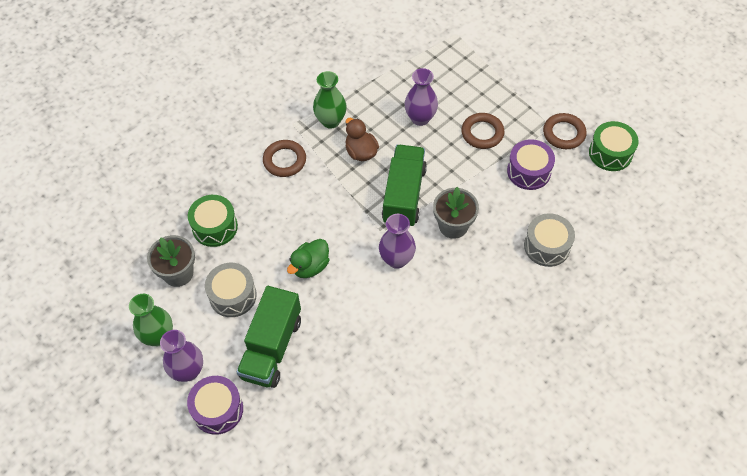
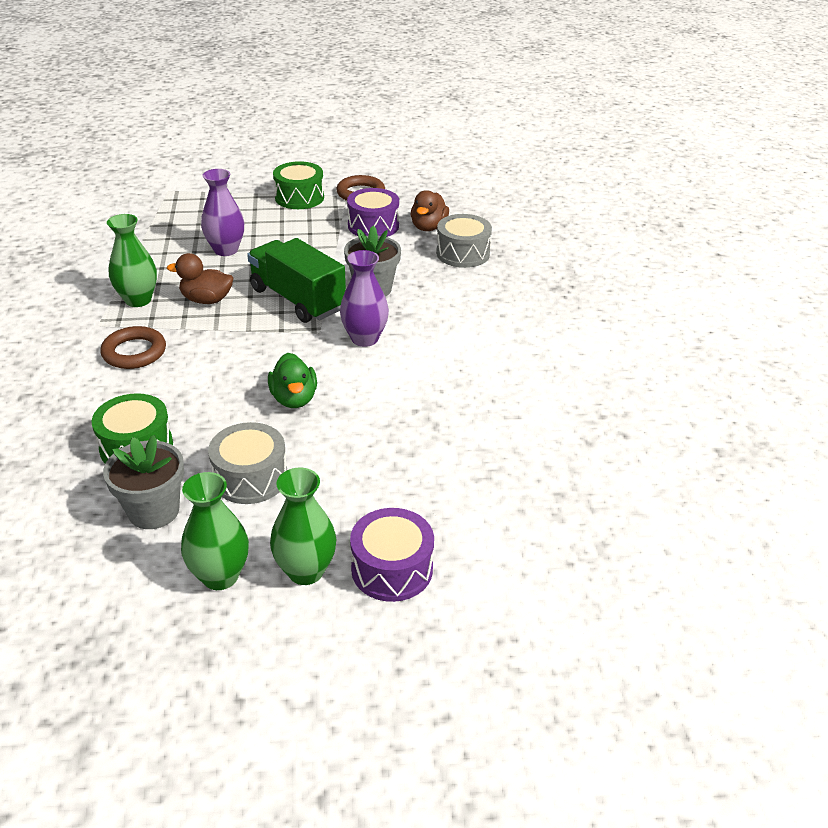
camera: 55 degrees left, 20 degrees down
(188, 371) = (306, 571): purple vase -> green vase
(271, 347) = (360, 479): green truck -> none
(482, 133) = (297, 228): brown ring -> none
(560, 203) = (428, 227): none -> brown duck
(610, 153) = (412, 184): green drum -> green drum (299, 197)

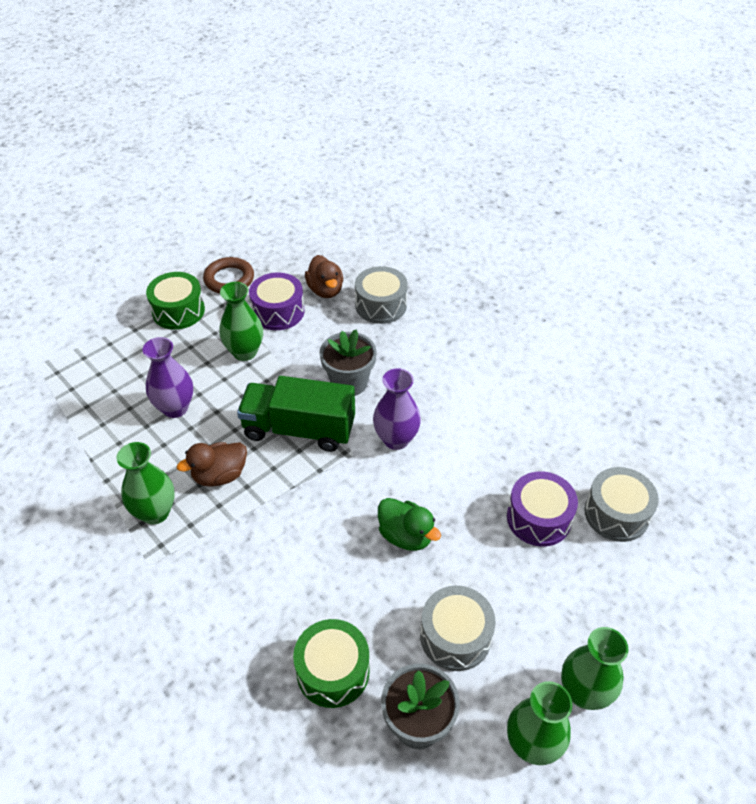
camera: 35 degrees left, 10 degrees up
(134, 352) = (218, 573): brown ring -> none
(316, 239) = (245, 352): none -> green vase
(392, 569) = (635, 646): purple drum -> purple drum (538, 518)
(495, 476) = (616, 514): none -> grey drum

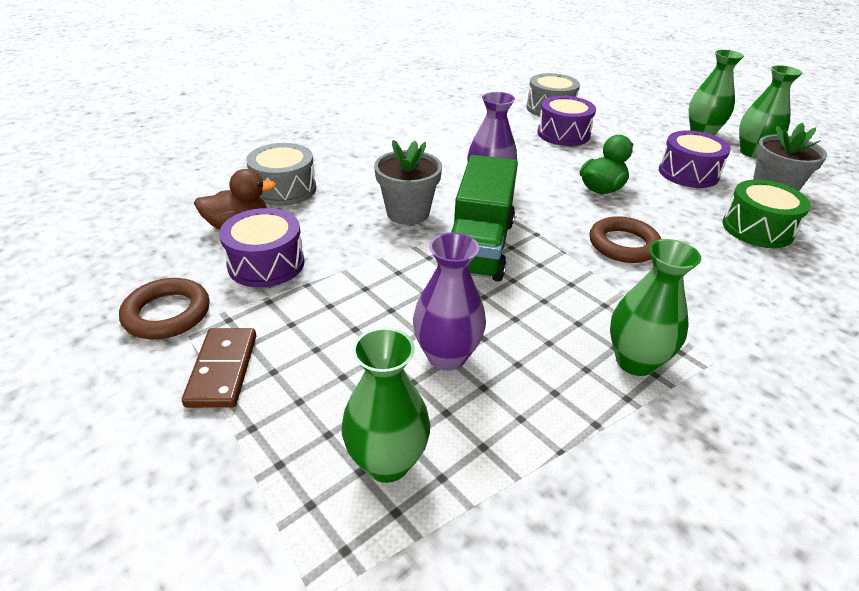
camera: 90 degrees left, 10 degrees down
(178, 311) = (222, 370): green drum -> brown domino
(220, 475) = (560, 306): brown duck -> none
(245, 352) = (341, 292): green vase -> green vase (387, 462)
(302, 535) = (623, 245): none -> brown ring
(455, 636) = (688, 173): grey drum -> purple drum

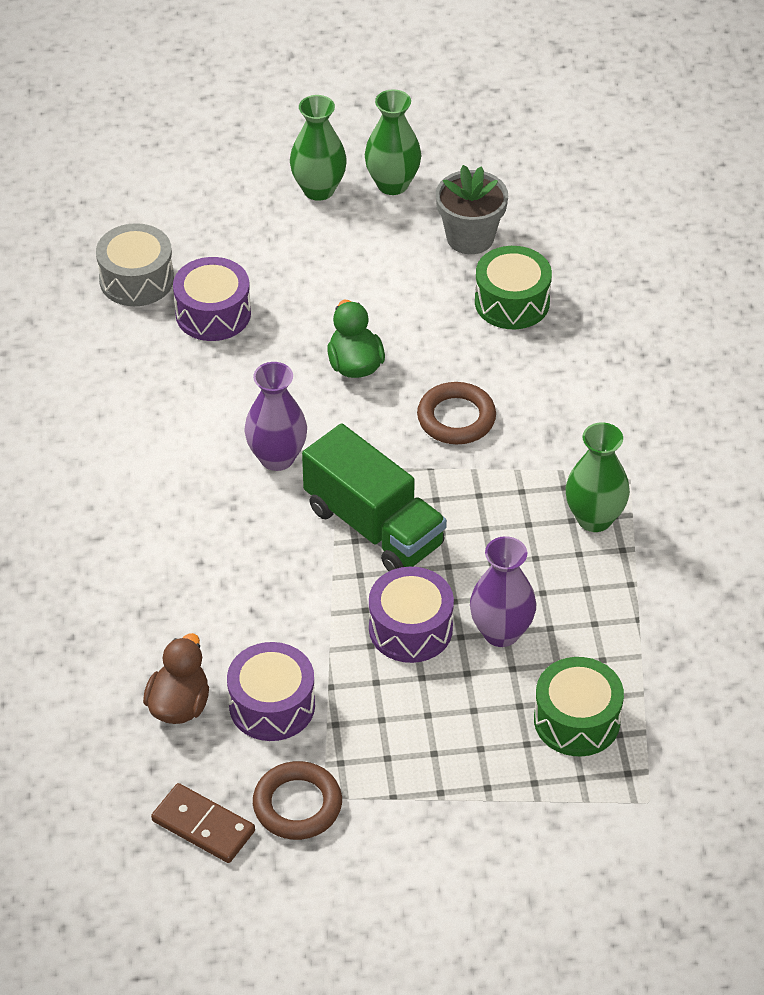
camera: 55 degrees left, 10 degrees up
(222, 370) = (407, 786): brown domino -> brown domino (203, 826)
(284, 189) = (129, 637): grey drum -> none
(387, 462) = (577, 720): green vase -> green drum
(408, 213) = (268, 551): grey flower pot -> none
(688, 173) = (385, 272): purple drum -> purple drum (410, 628)

